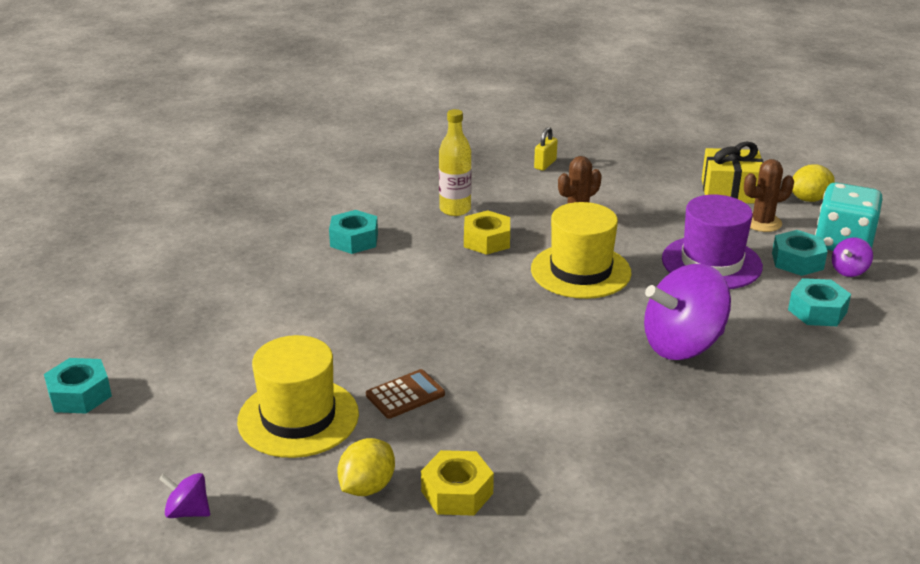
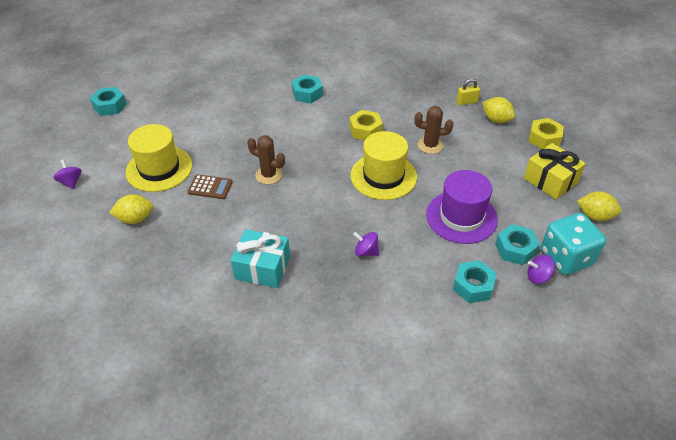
camera: 45 degrees right, 15 degrees up
(455, 209) = (378, 103): yellow bottle -> none
(457, 492) = (160, 247): yellow nut -> yellow nut (544, 138)
(599, 166) = (496, 120): none -> yellow lemon
(610, 428) = (262, 267): none -> turquoise gift
(682, 345) = (366, 252): purple spinning top -> purple spinning top, size x0.44
(762, 223) = (535, 212): brown cactus -> brown cactus (269, 175)

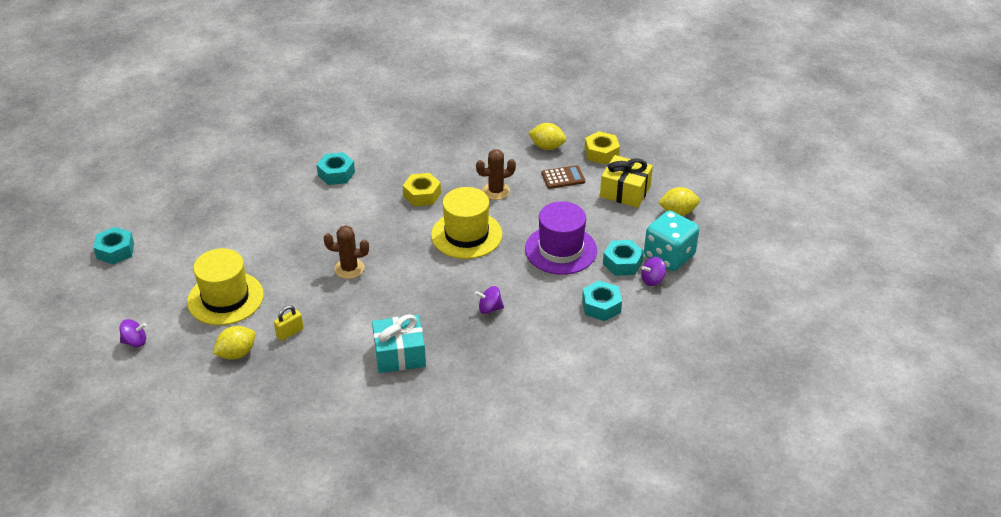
camera: 25 degrees left, 5 degrees down
(71, 182) = (135, 342): purple spinning top -> purple spinning top turned 135 degrees clockwise
(210, 187) = (295, 299): brown calculator -> brown calculator (563, 178)
(467, 102) = (509, 137): yellow padlock -> yellow padlock (290, 332)

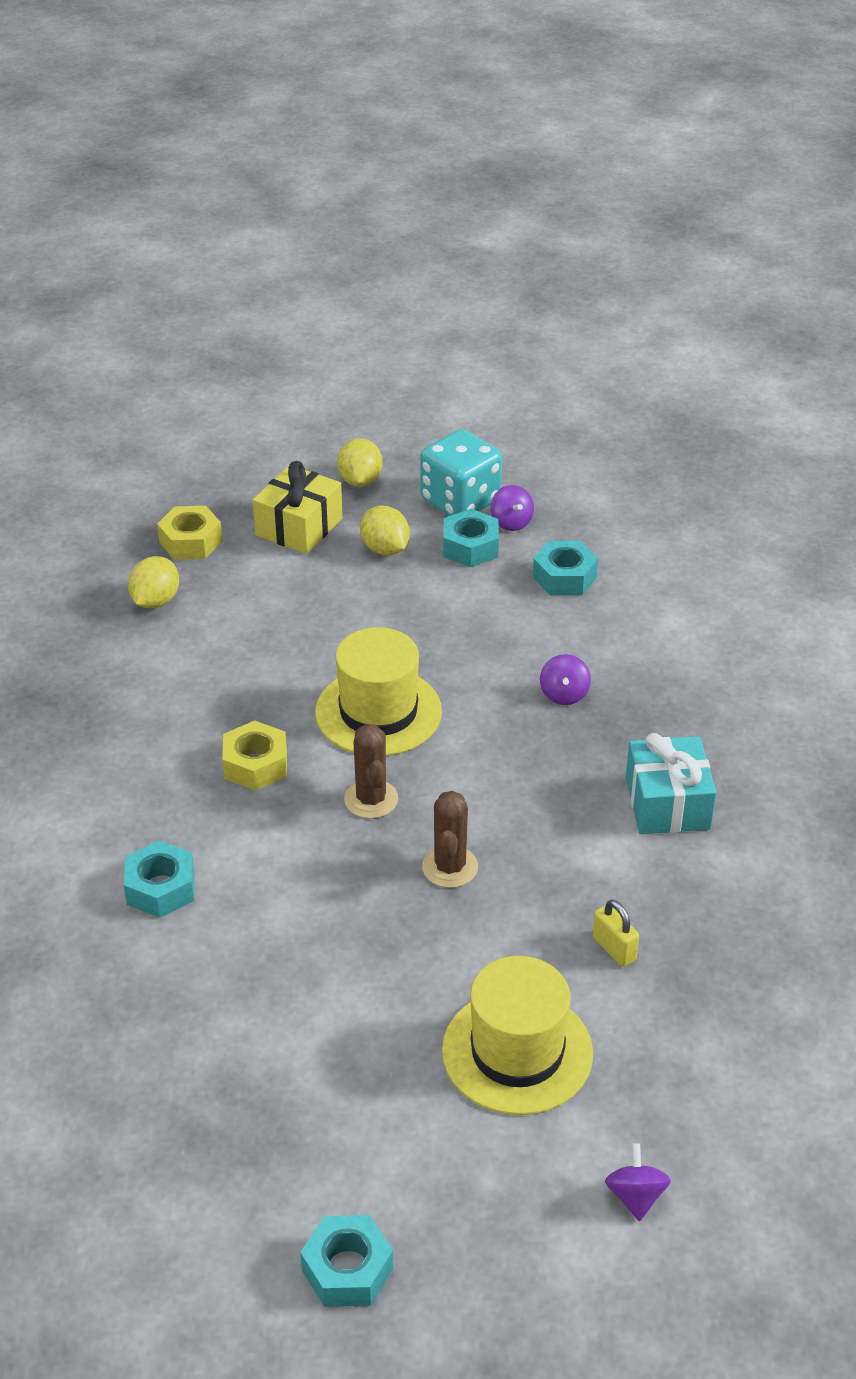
camera: 85 degrees left, 0 degrees up
(237, 353) = (667, 1025): yellow lemon -> yellow lemon (385, 549)
(496, 191) = (266, 670): brown cactus -> brown cactus (371, 799)
(561, 250) = (431, 607): purple hat -> none
(563, 178) = (247, 589): brown calculator -> none

